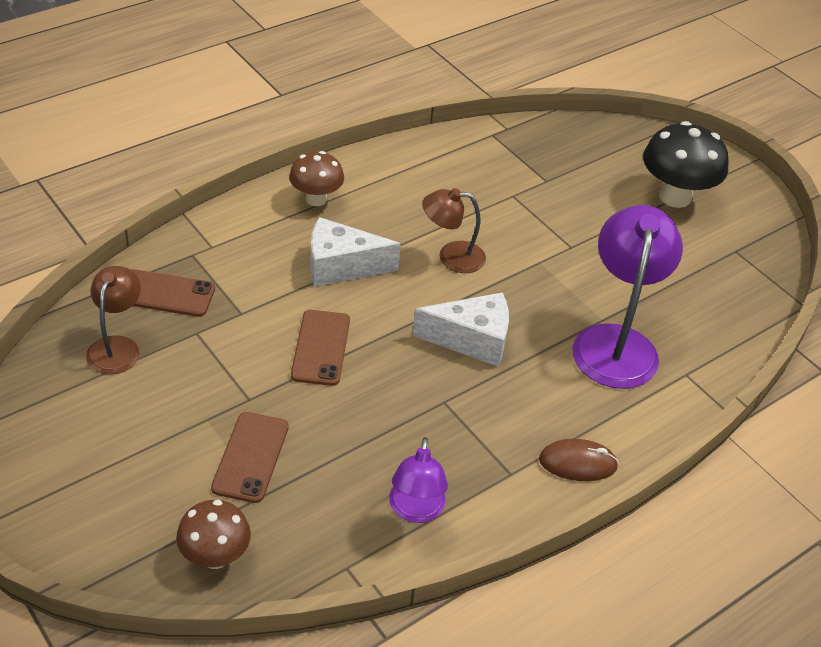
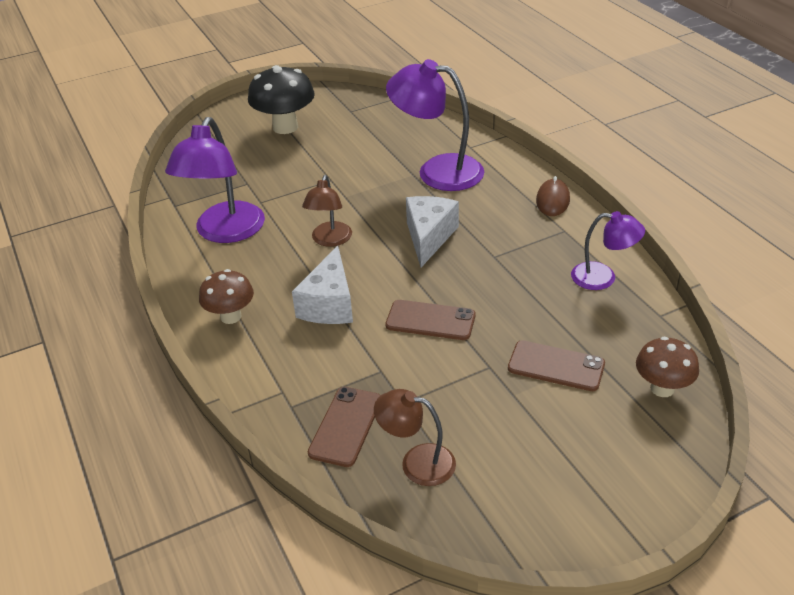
camera: 75 degrees left, 5 degrees down
(451, 176) = (225, 232): none -> purple lamp

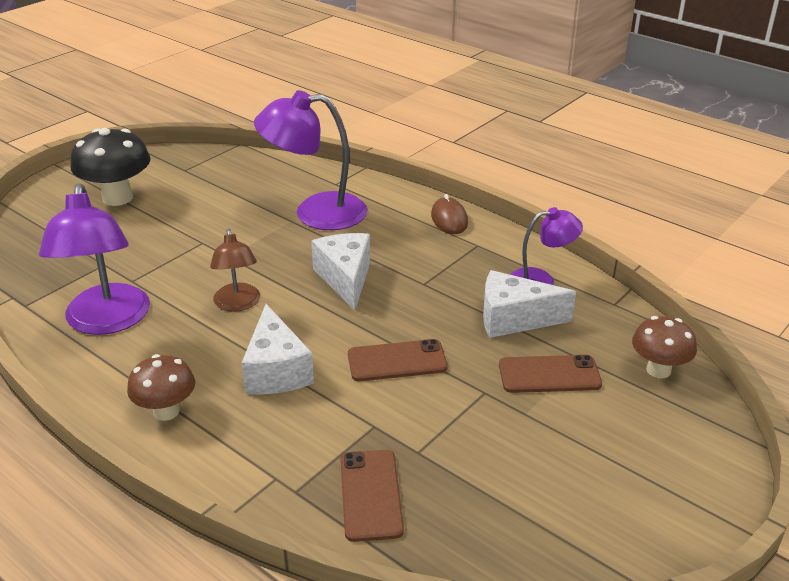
camera: 25 degrees left, 5 degrees down
(417, 462) = (470, 509): brown lamp -> none
(555, 307) = (514, 319): none -> white cheese

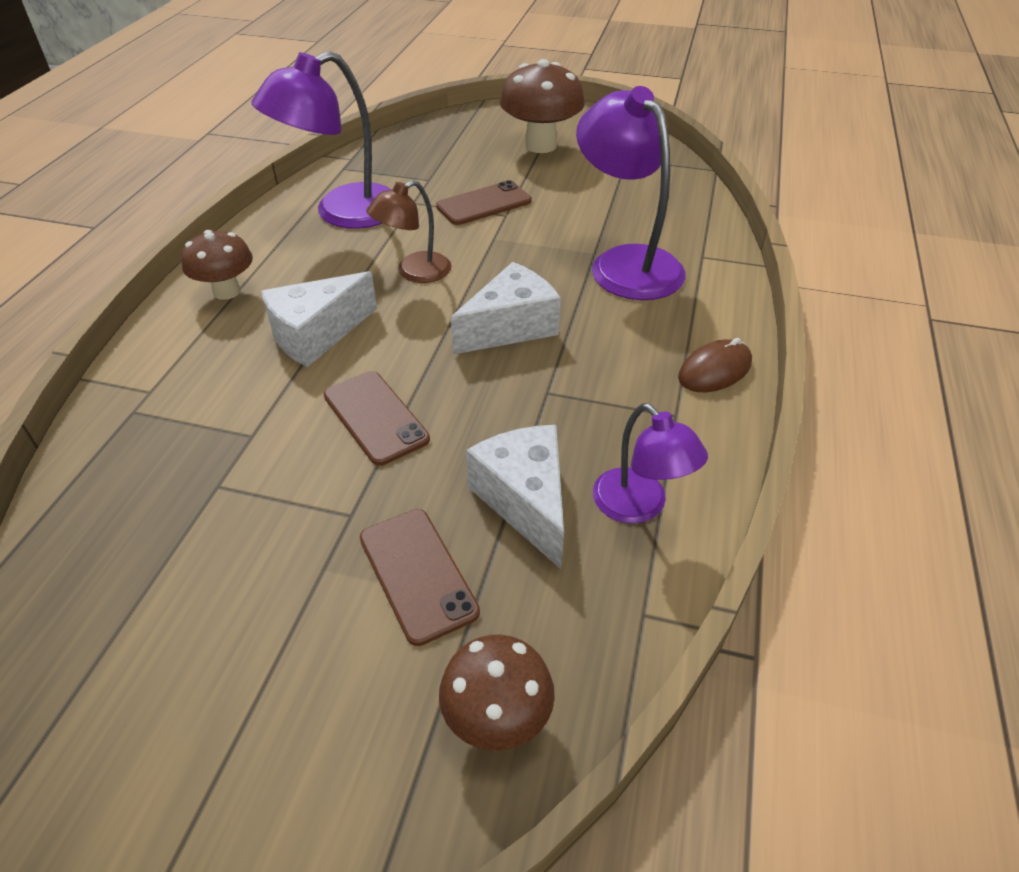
camera: 65 degrees right, 10 degrees up
(118, 198) = (540, 145): black mushroom -> brown mushroom
(371, 495) = (136, 469): brown phone -> brown phone (484, 204)

